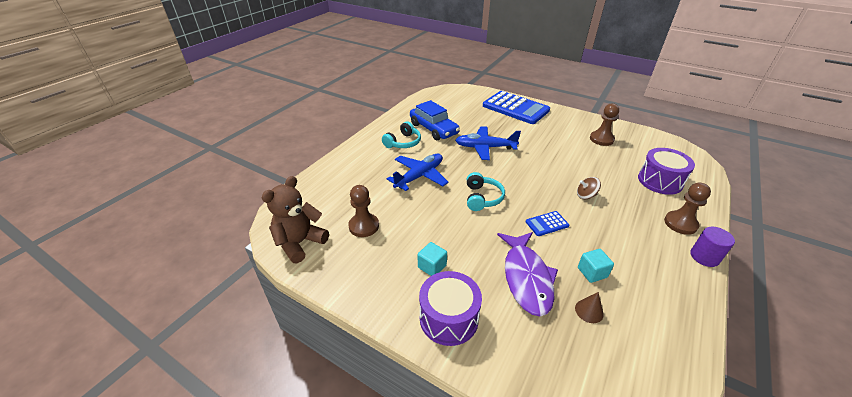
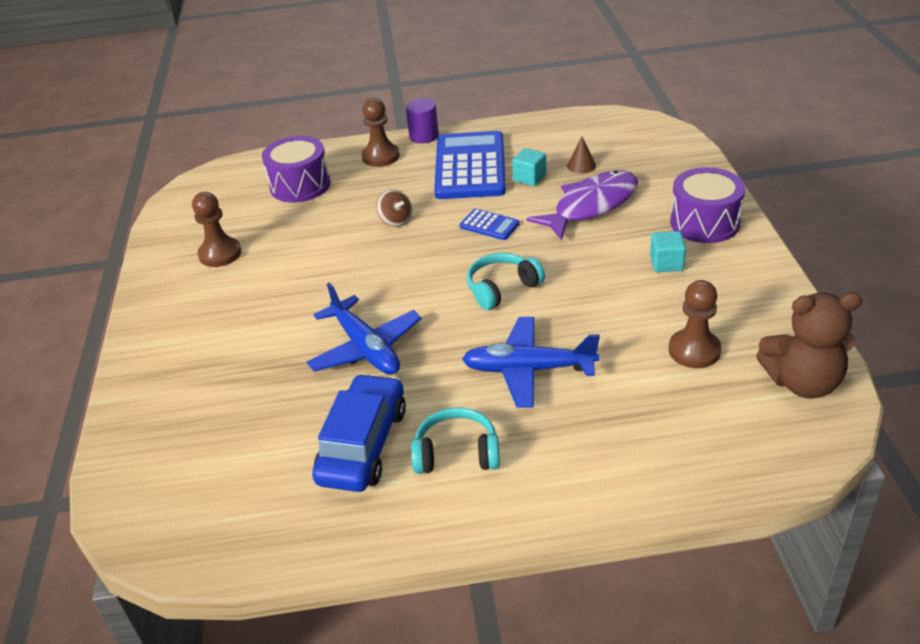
camera: 125 degrees left, 0 degrees up
(515, 108) = (170, 383): blue calculator -> blue calculator (470, 167)

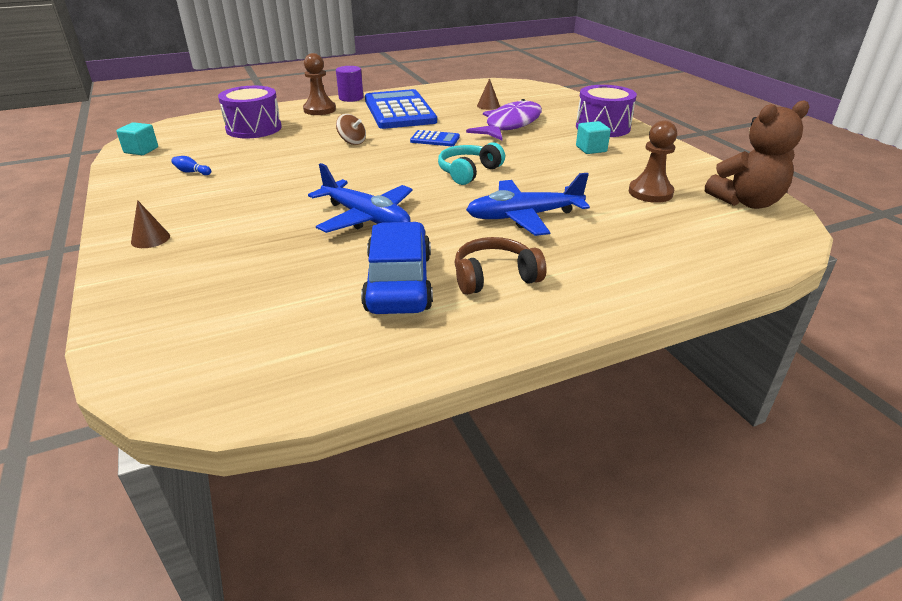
camera: 20 degrees left, 5 degrees down
(161, 349) = (150, 239): none -> brown cone
(220, 254) = (192, 172): brown pawn -> blue bowling pin
(457, 453) = (494, 277): turquoise headphones -> brown headphones
(529, 178) = (452, 114): turquoise cube -> turquoise cube (141, 150)

